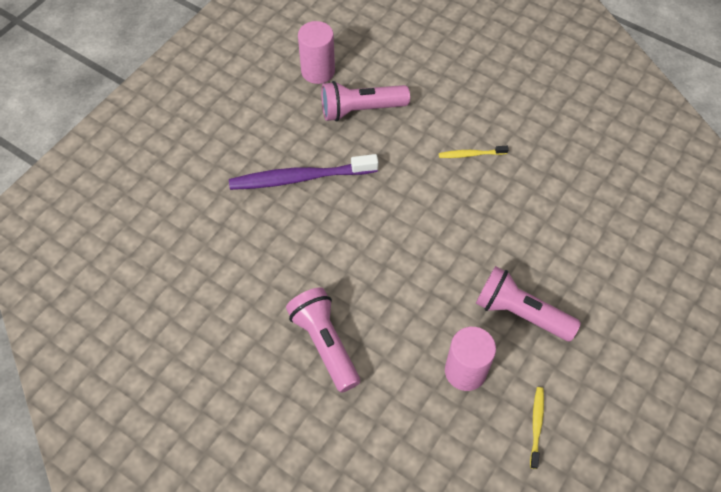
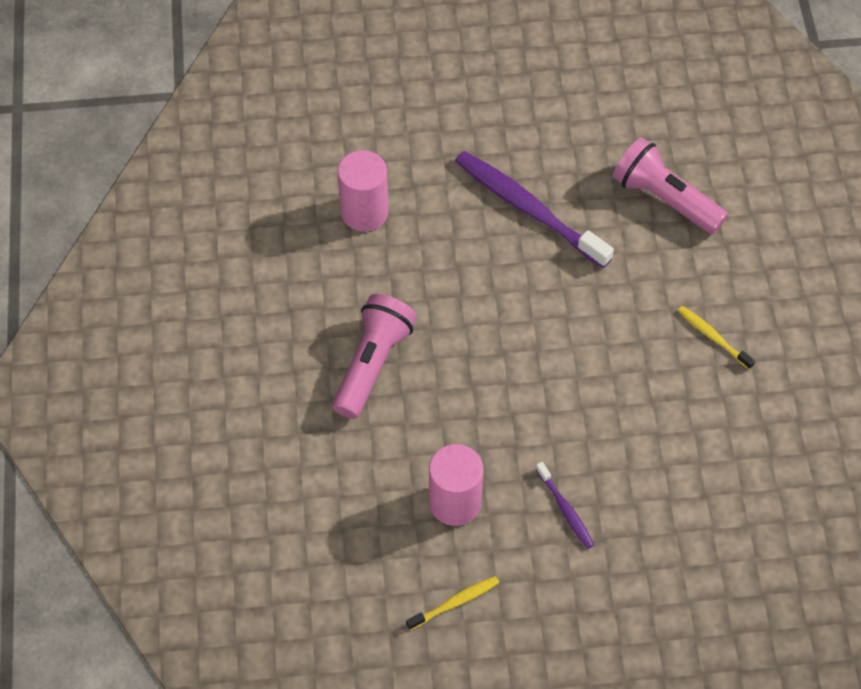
camera: 50 degrees right, 0 degrees up
(318, 71) = (672, 125): pink cylinder -> pink cylinder (364, 212)
(520, 313) = (565, 509): pink flashlight -> purple toothbrush

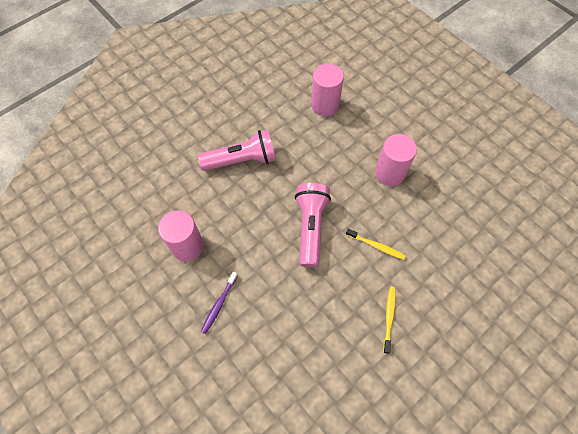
camera: 55 degrees right, 5 degrees up
(455, 602) = (127, 282): yellow toothbrush -> yellow toothbrush (376, 246)
(528, 209) = (389, 173): purple toothbrush -> pink cylinder
(665, 199) = (456, 235): pink flashlight -> pink flashlight (310, 227)

